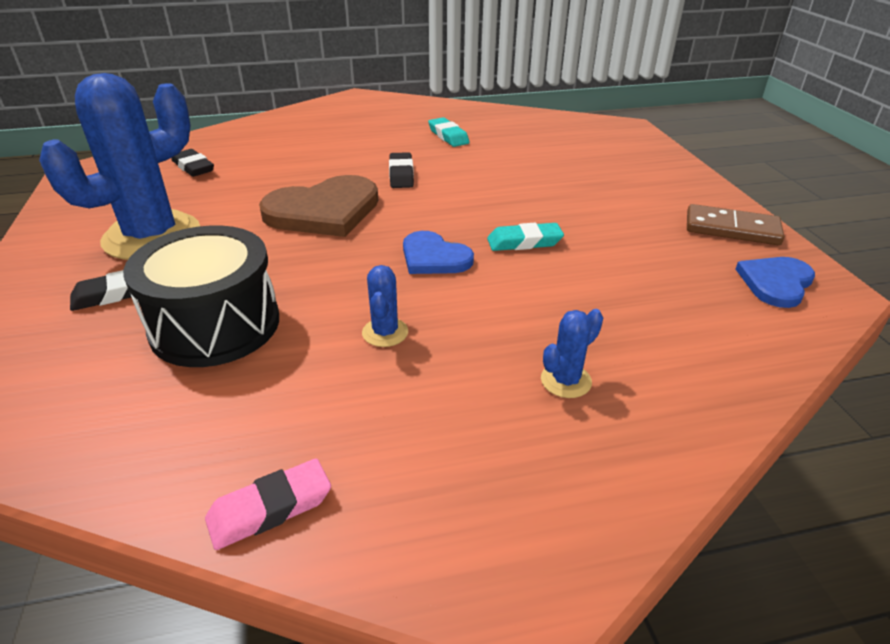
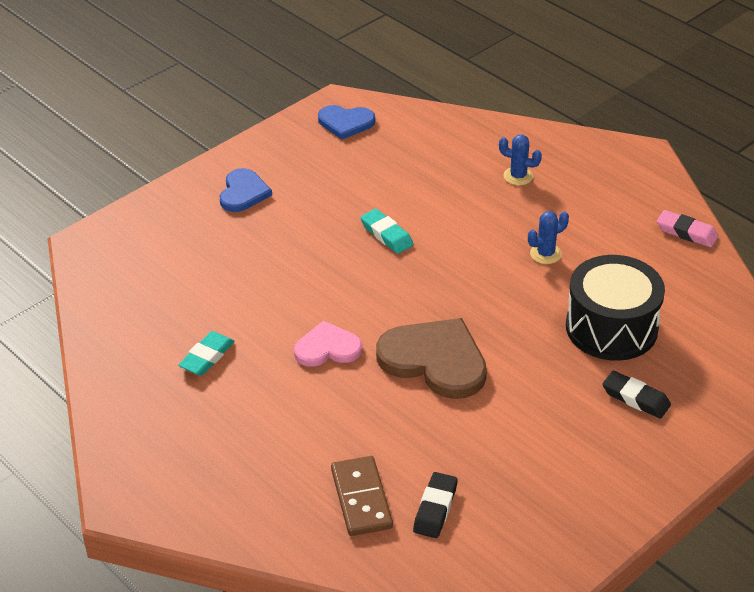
camera: 120 degrees left, 5 degrees up
(152, 236) = (563, 437): blue cactus -> none
(401, 174) = (327, 348): black eraser -> pink heart
(434, 257) = (447, 269): blue heart -> blue heart (243, 192)
(732, 229) = (281, 148): brown domino -> brown domino (361, 499)

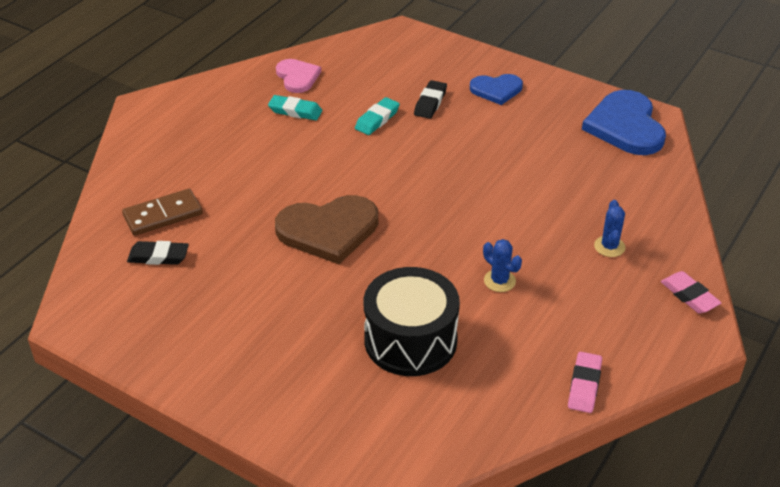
camera: 75 degrees right, 0 degrees up
(327, 348) = (324, 168): pink heart -> pink heart (297, 77)
(345, 123) = (625, 126): blue heart -> blue heart, size x1.69
(386, 235) = (480, 176): turquoise eraser -> turquoise eraser (377, 119)
(435, 360) = (328, 230): brown heart -> brown heart turned 60 degrees clockwise
(593, 148) = (689, 296): none -> pink eraser
(635, 398) = (317, 368): black eraser -> black eraser (430, 103)

